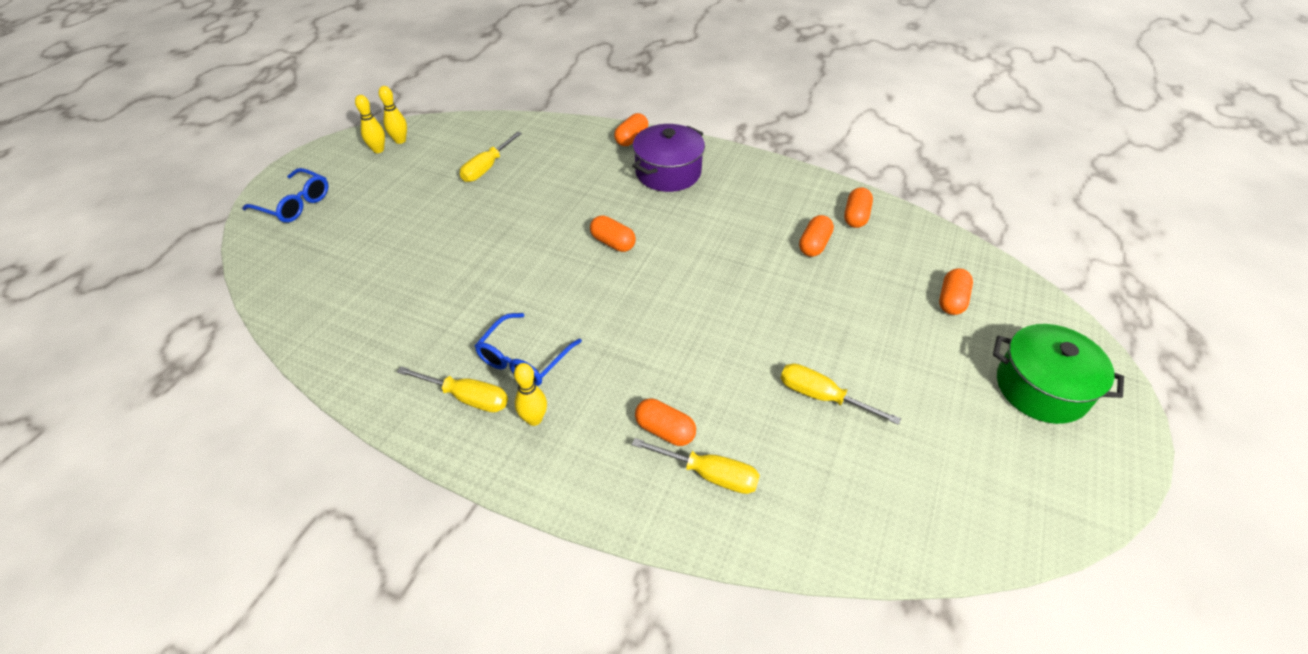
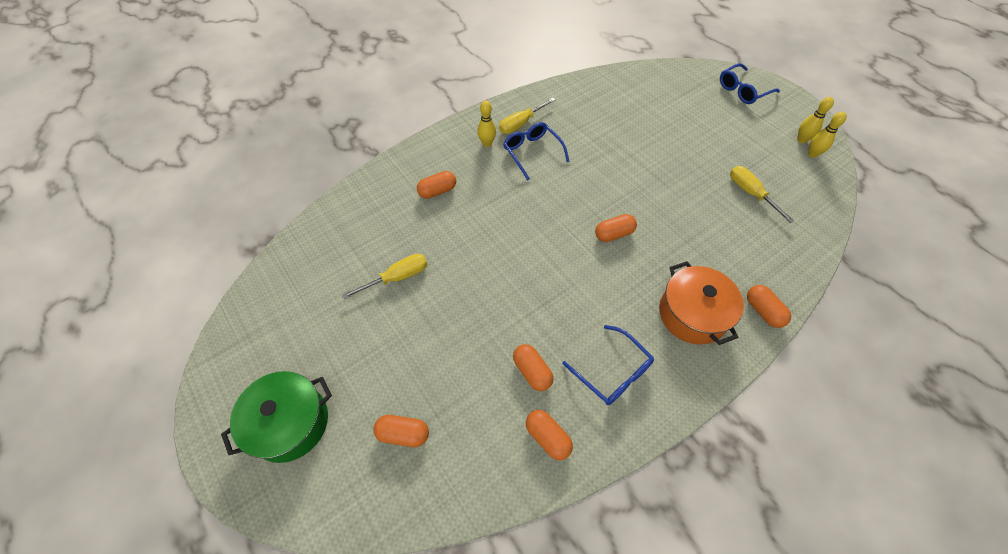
camera: 120 degrees right, 10 degrees up
(668, 172) = (692, 314): purple pot -> orange pot
(710, 475) = (397, 197): yellow screwdriver -> none
(766, 199) = (613, 373): none -> blue glasses
(951, 300) = (403, 434): orange capsule -> orange capsule turned 45 degrees counterclockwise

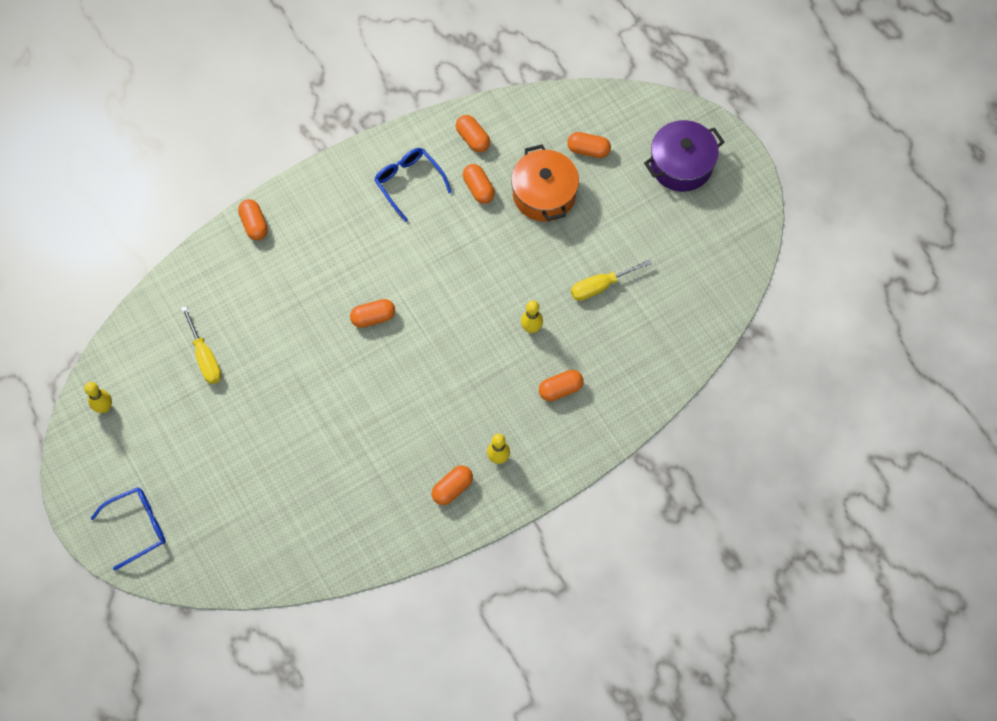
camera: 175 degrees left, 10 degrees up
(290, 423) = (681, 165): green pot -> purple pot
(520, 124) = (452, 488): yellow screwdriver -> orange capsule
(532, 152) = (444, 439): blue glasses -> none
(692, 314) = (321, 227): orange pot -> orange pot (544, 194)
(801, 140) = (105, 431): yellow bowling pin -> yellow bowling pin (531, 328)

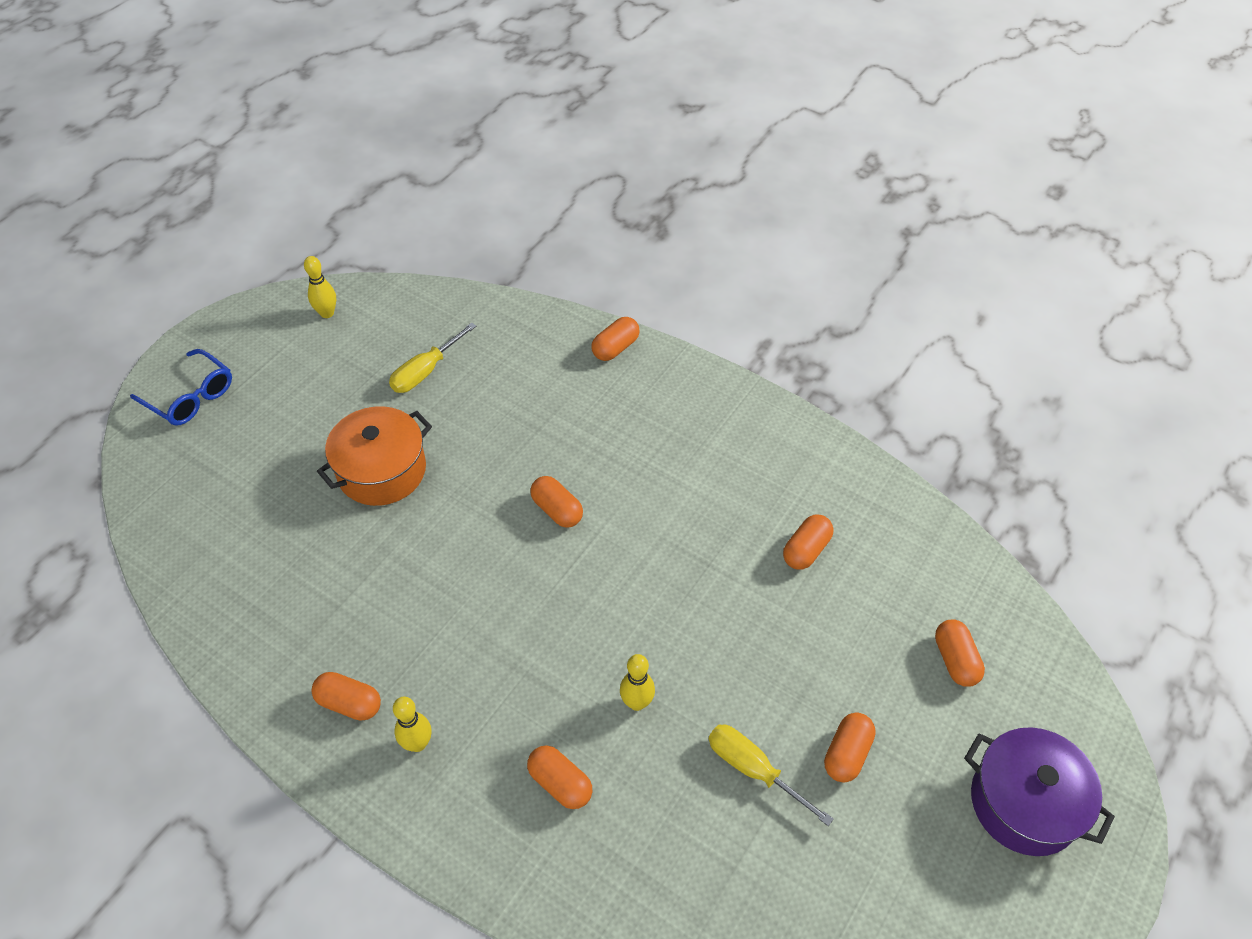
camera: 65 degrees right, 15 degrees down
(408, 182) = (764, 470): blue glasses -> none
(473, 138) = (872, 514): orange capsule -> orange capsule (847, 754)
(544, 194) = (849, 632): orange pot -> orange pot (382, 471)

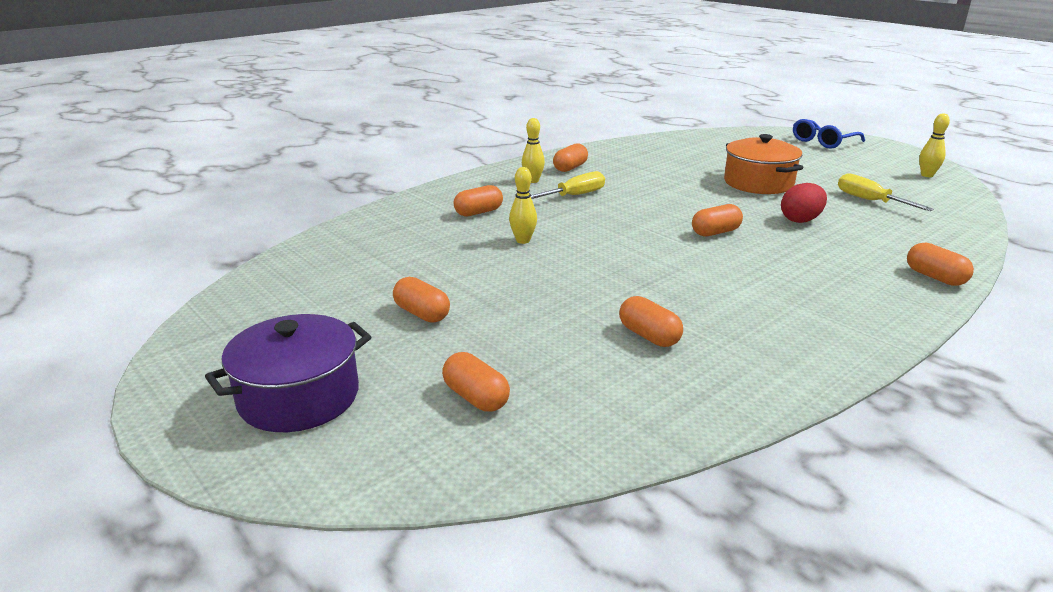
camera: 105 degrees right, 25 degrees down
(500, 434) = (800, 220): none -> red egg
(753, 769) = (440, 273): yellow screwdriver -> yellow screwdriver (574, 195)
(955, 660) = (476, 397): orange capsule -> orange capsule turned 45 degrees clockwise

